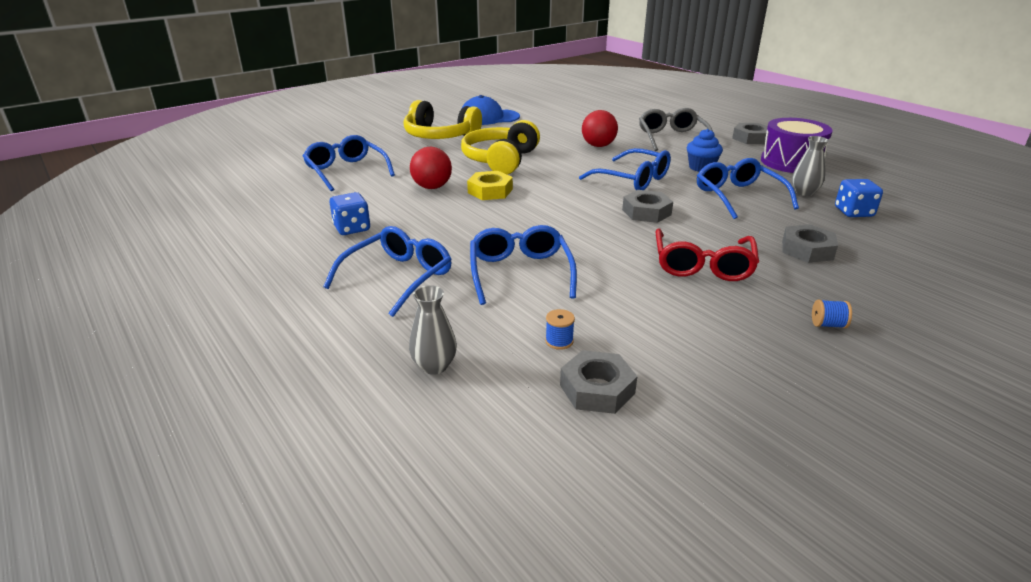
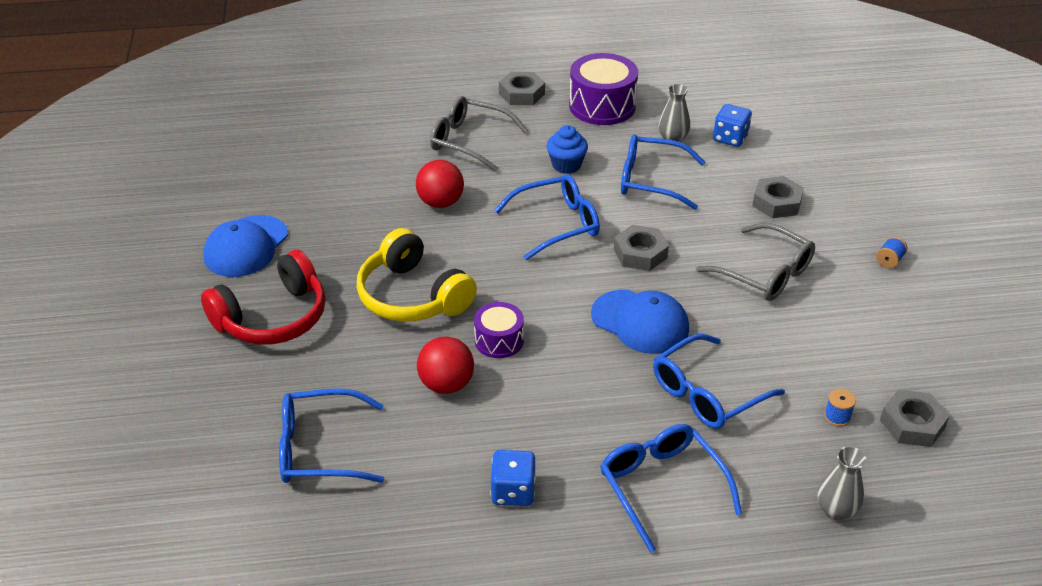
camera: 60 degrees left, 10 degrees up
(440, 136) = (273, 317): yellow headphones -> red headphones
(490, 191) = (499, 340): yellow nut -> purple drum
(520, 273) = (707, 393): blue glasses -> blue glasses turned 60 degrees counterclockwise
(569, 229) = (640, 322): none -> blue cap
(702, 265) = (764, 273): red glasses -> grey glasses

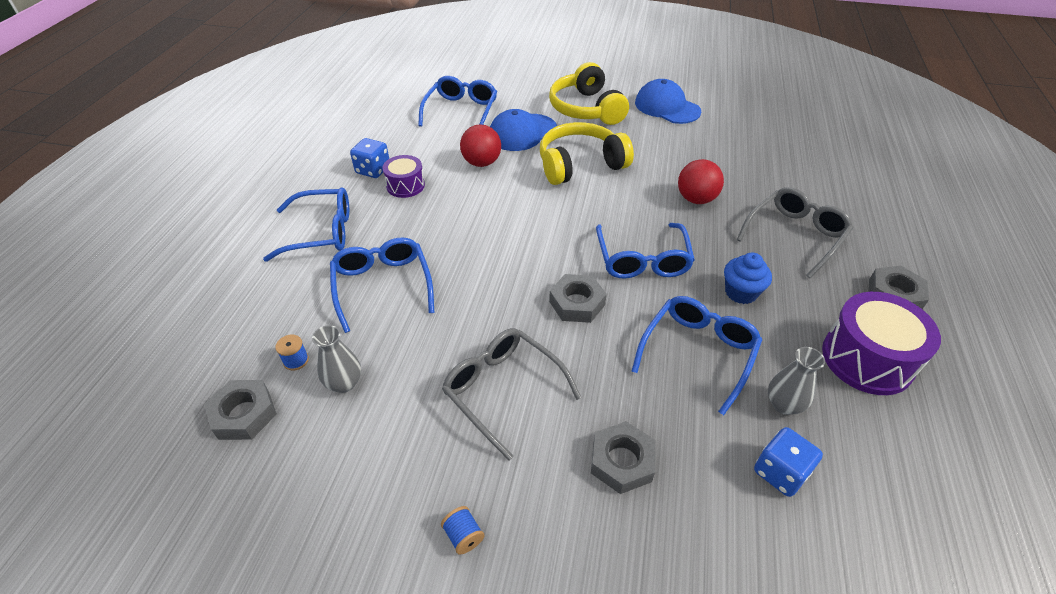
camera: 110 degrees right, 5 degrees up
(273, 317) = (586, 109): red headphones -> yellow headphones
(499, 340) = (510, 193): purple drum -> purple drum (405, 185)
(640, 322) = (486, 273): blue cap -> blue cap (522, 132)
(764, 273) = (503, 391): grey glasses -> grey glasses turned 75 degrees clockwise
(836, 510) = (220, 315): grey vase -> grey vase (344, 383)

